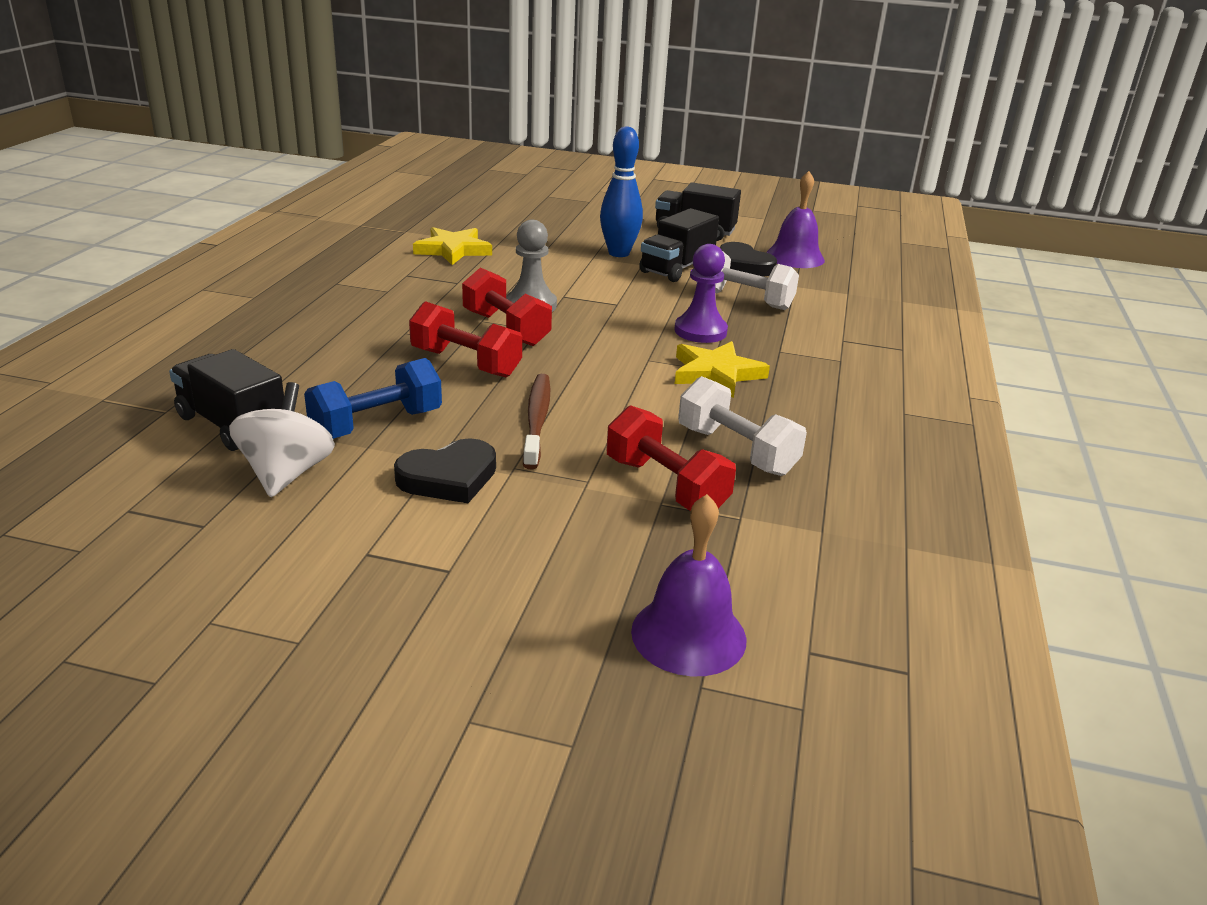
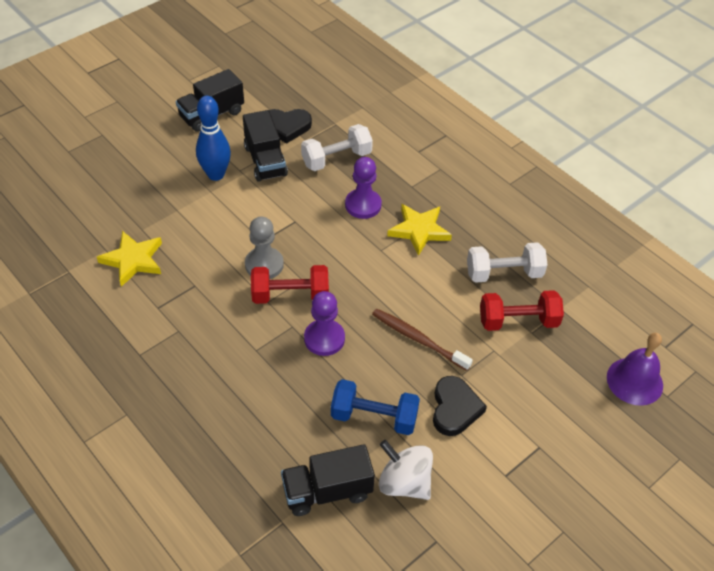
camera: 55 degrees left, 20 degrees up
(376, 424) = (374, 417): blue dumbbell -> blue dumbbell turned 75 degrees counterclockwise
(465, 363) = (324, 338): red dumbbell -> purple pawn
(795, 257) = (294, 95): purple bell -> none

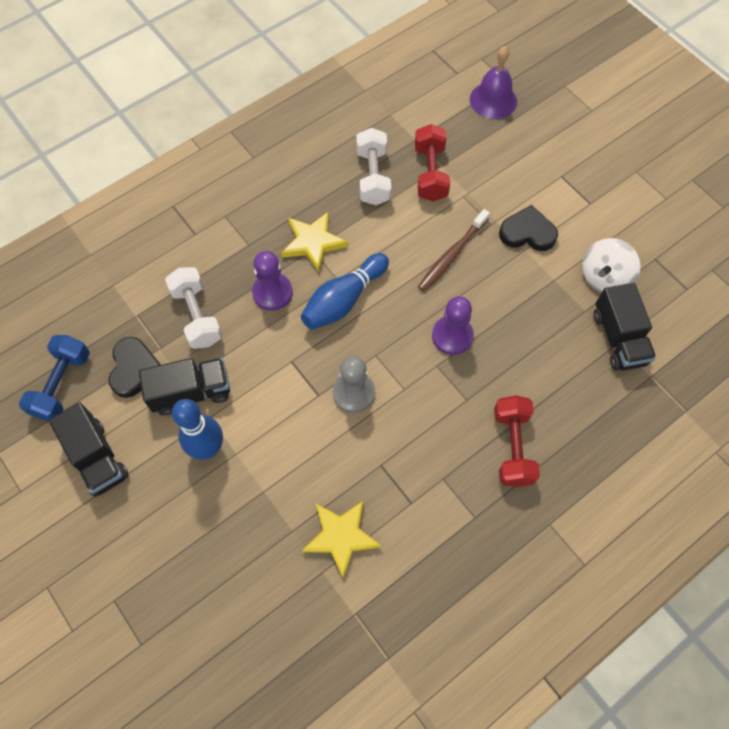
camera: 85 degrees left, 15 degrees up
(290, 295) = (396, 367): red dumbbell -> red dumbbell (512, 447)
(359, 255) = (344, 300): none -> blue bowling pin
(374, 417) = (540, 297): blue dumbbell -> blue dumbbell (62, 385)

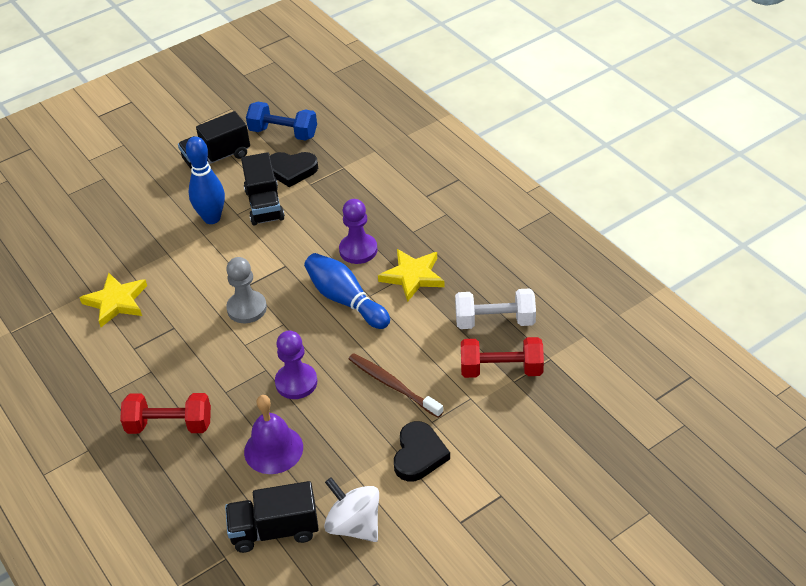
camera: 95 degrees right, 20 degrees down
(197, 316) = (338, 203): white dumbbell -> none
(493, 100) = (615, 433): purple bell -> purple bell (273, 449)

